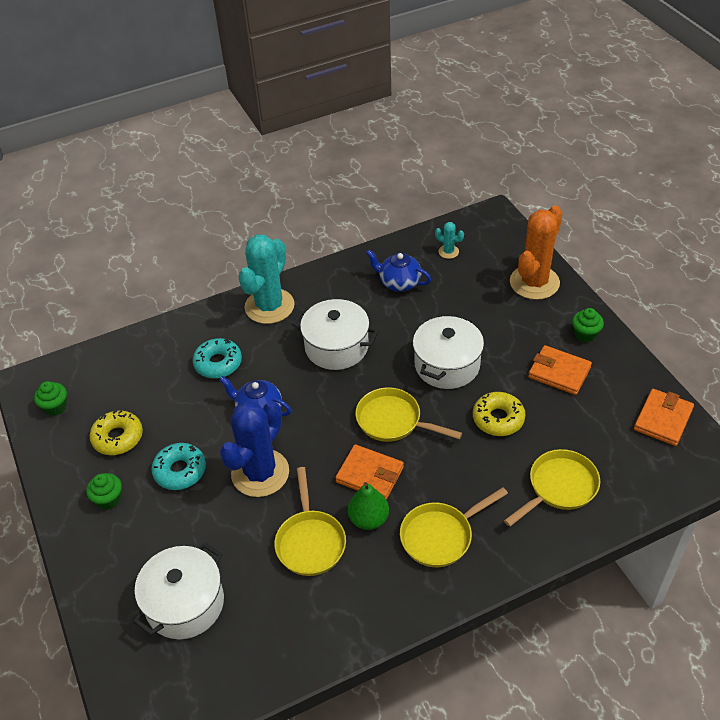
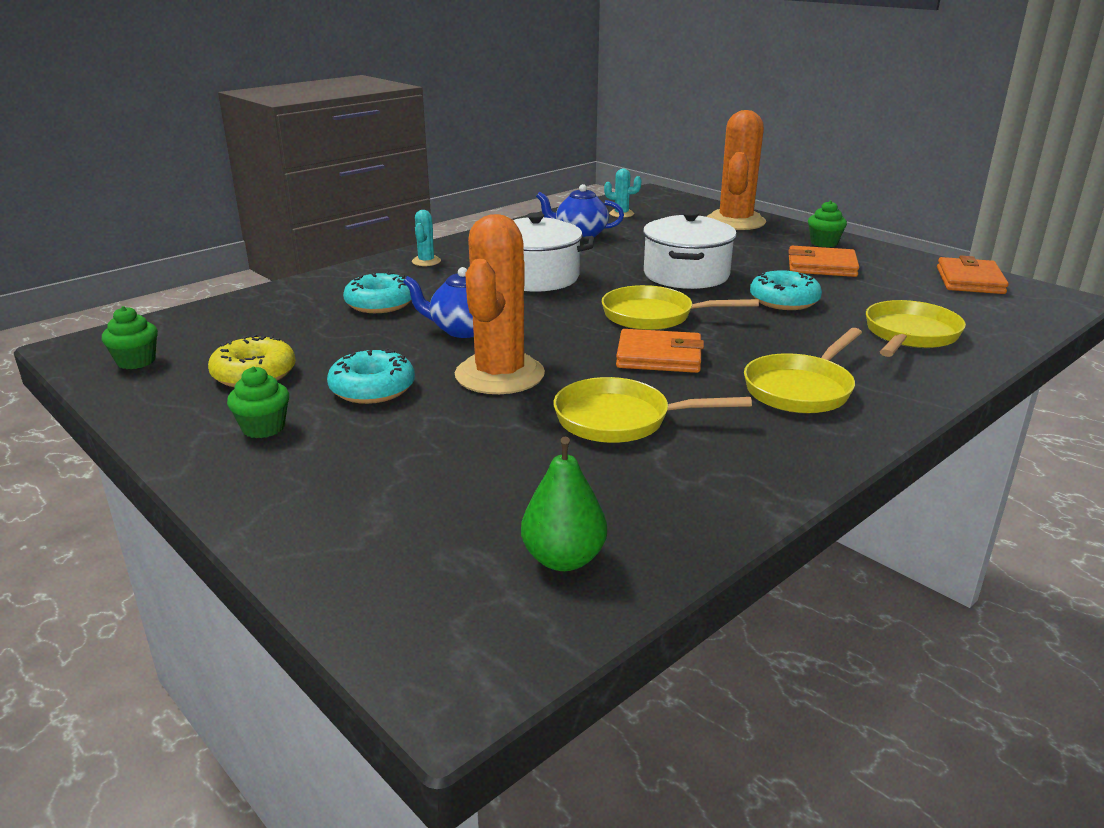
camera: 20 degrees left, 20 degrees down
(185, 603) = (456, 508): white pot -> none
(260, 473) = (499, 375): blue cactus -> orange cactus
(269, 306) = (426, 261): turquoise cactus -> turquoise cactus, size x0.43
(310, 542) = (620, 420): yellow pan -> yellow pan turned 120 degrees clockwise
(368, 519) = (689, 390): green pear -> green pear (563, 559)
(498, 419) = (784, 300): yellow donut -> turquoise donut

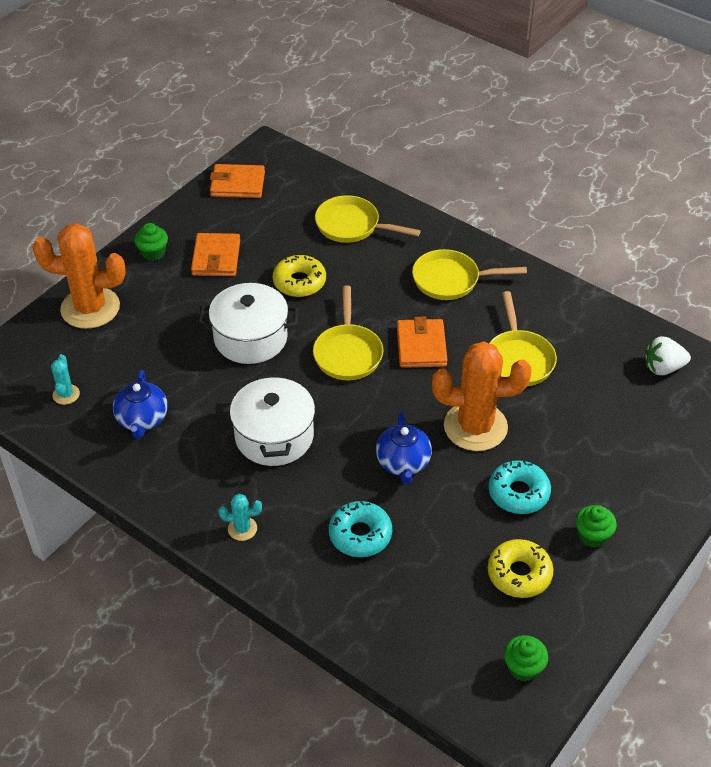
camera: 100 degrees left, 20 degrees up
(563, 559) = (663, 368): green pear -> white strawberry
(784, 300) = (299, 282): turquoise donut -> yellow donut
(801, 389) = (450, 280): yellow pan -> yellow pan turned 150 degrees clockwise

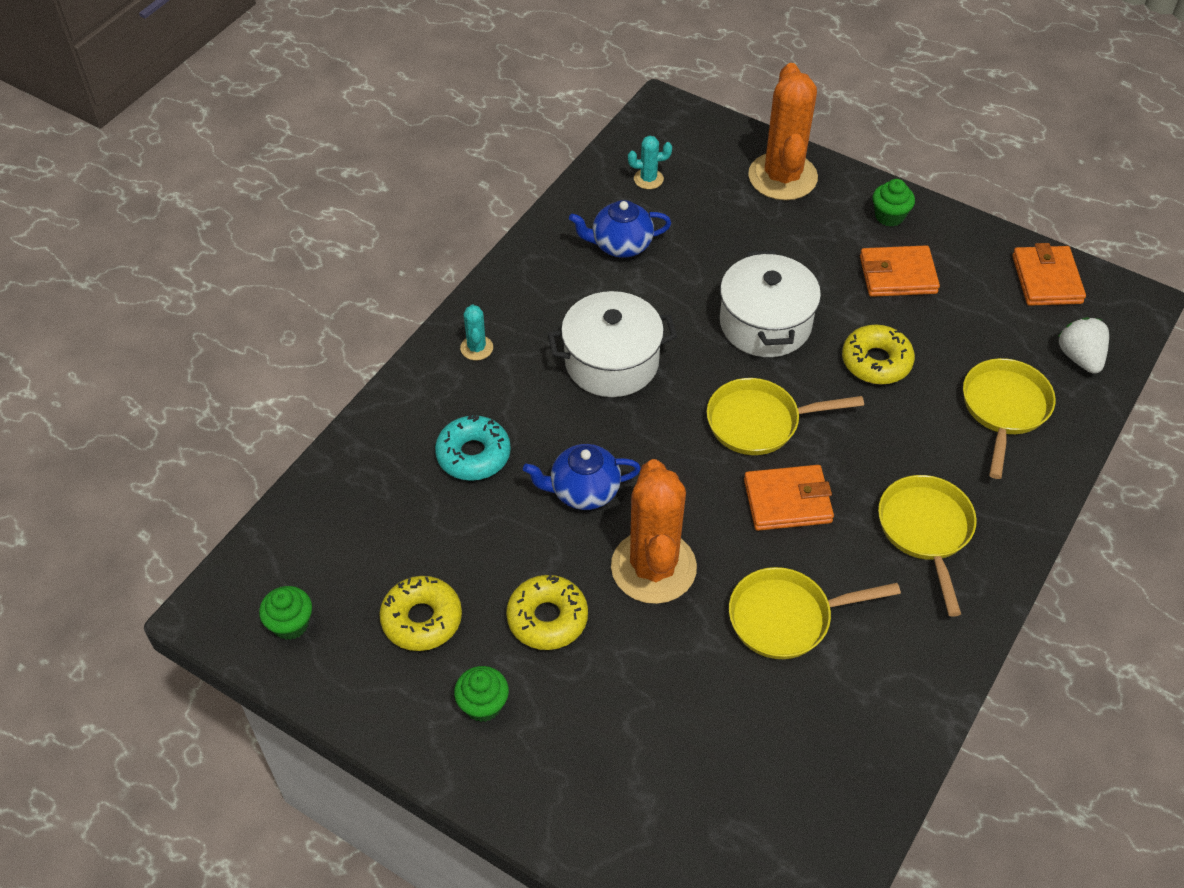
camera: 85 degrees right, 5 degrees up
(518, 493) = (547, 618): turquoise donut -> yellow donut
(663, 368) = (805, 816): white strawberry -> white strawberry (1080, 357)

